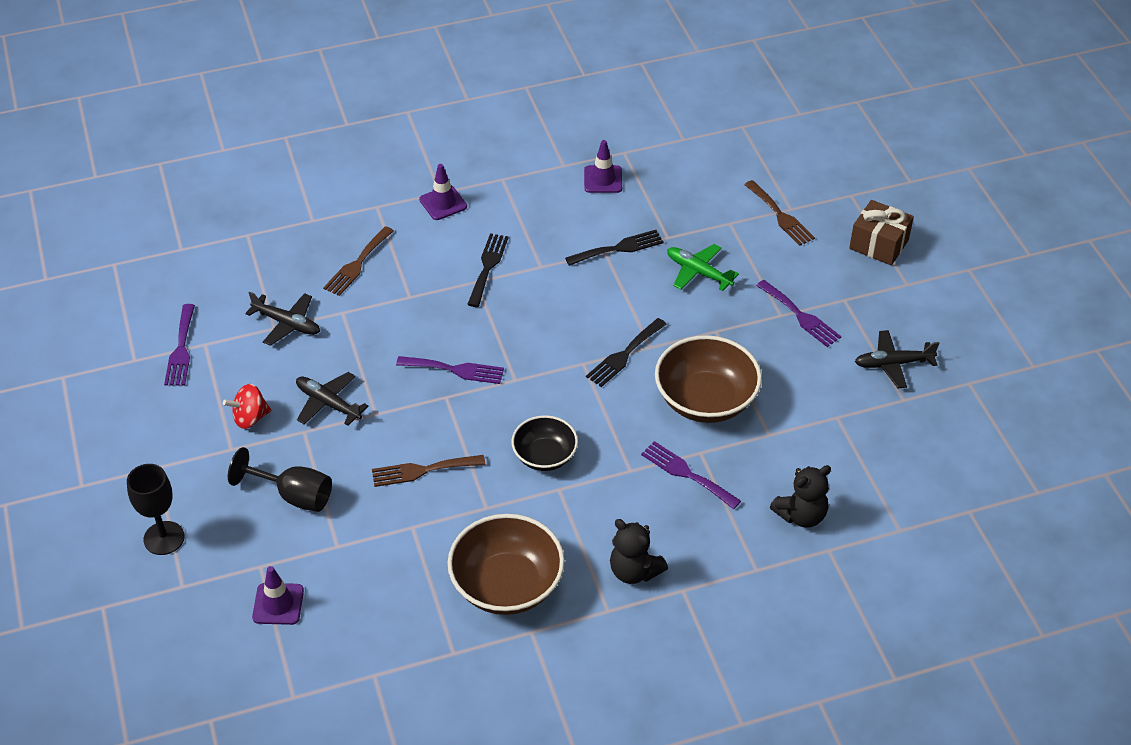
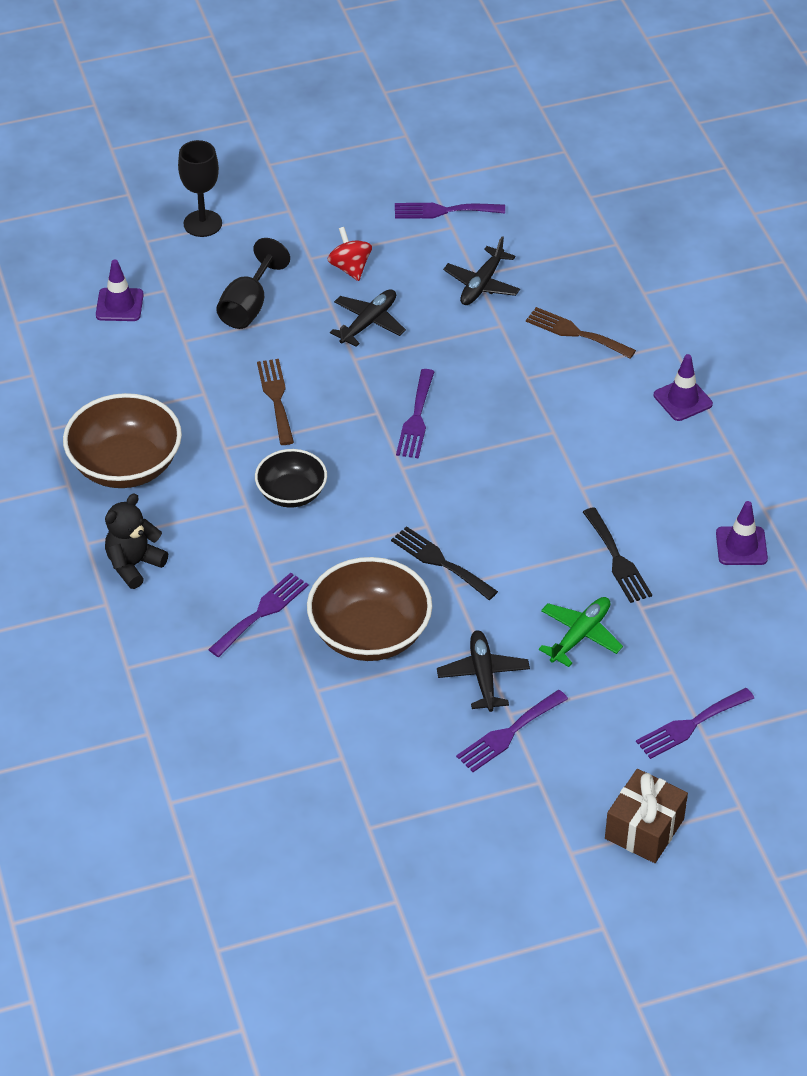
camera: 90 degrees right, 0 degrees up
(488, 267) = (578, 441): black fork -> none
(780, 216) = (690, 725): brown fork -> purple fork
(801, 515) = (197, 712): black teddy bear -> none
(893, 364) = (428, 822): black plane -> black plane (483, 675)

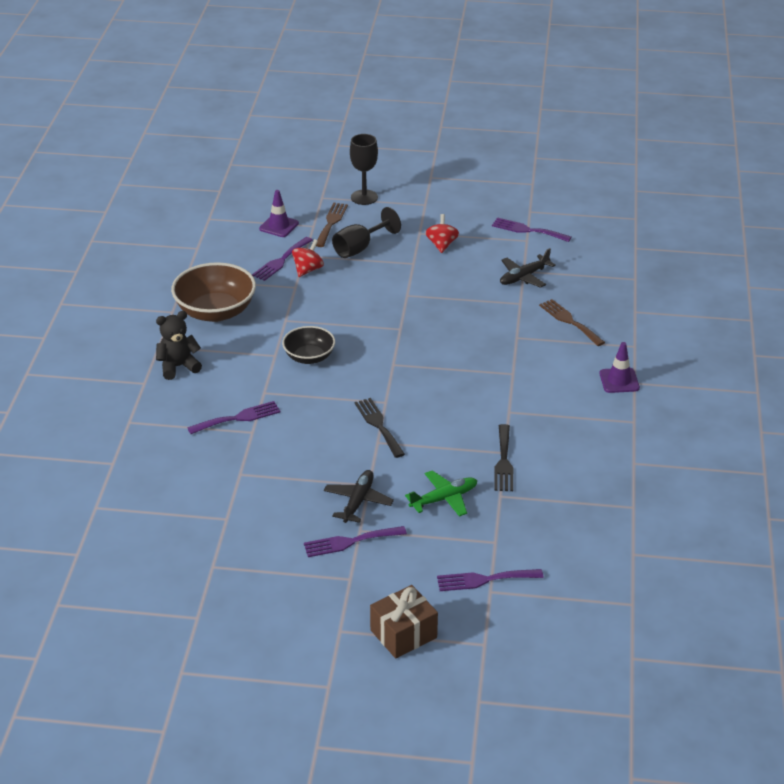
camera: 25 degrees right, 10 degrees down
(203, 361) = (308, 270): none -> red spinning top
(276, 398) = (339, 302): brown fork -> brown fork (331, 223)
(369, 322) = (431, 278): black plane -> none
(370, 634) = (300, 452): brown bowl -> none
(416, 418) = (423, 339): purple fork -> purple fork (281, 261)
(741, 546) = (600, 481): purple traffic cone -> none

